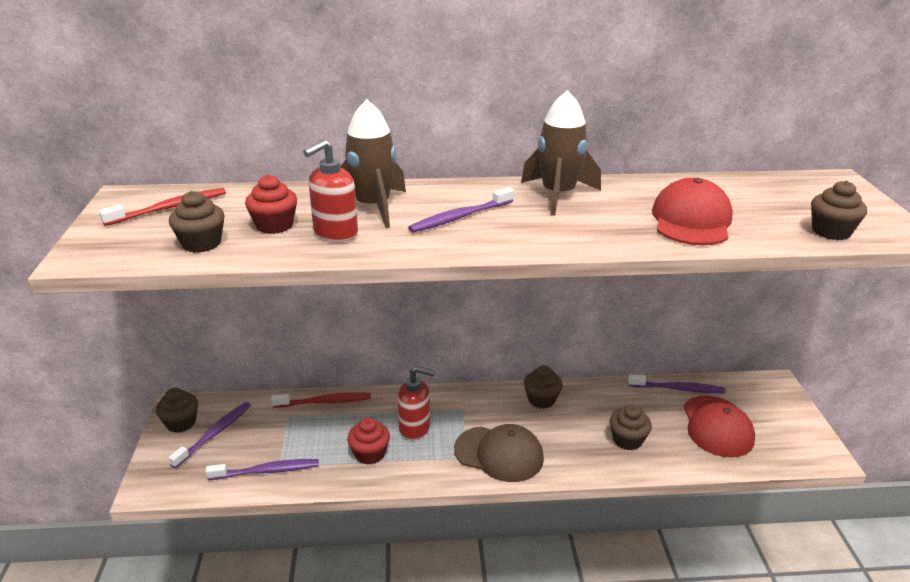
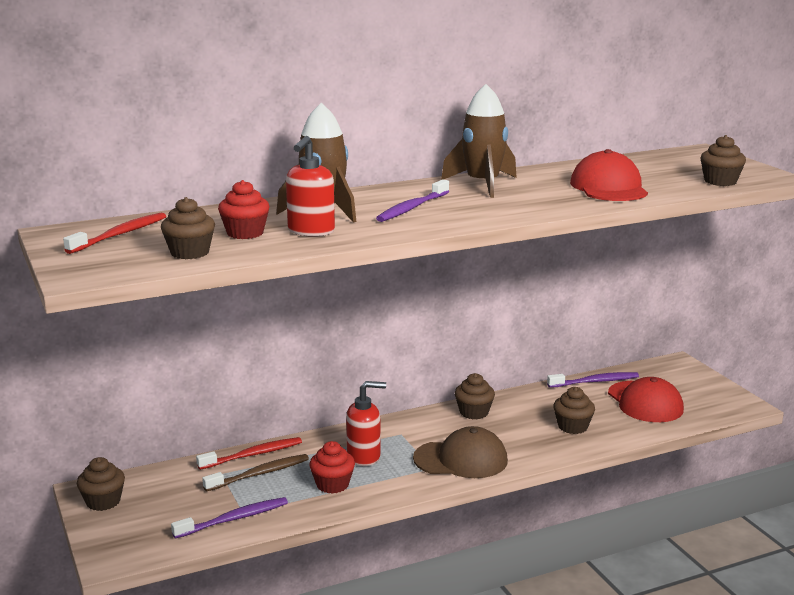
camera: 20 degrees left, 10 degrees down
(214, 434) = (150, 503): purple toothbrush -> none
(317, 425) = (259, 474): none -> brown toothbrush

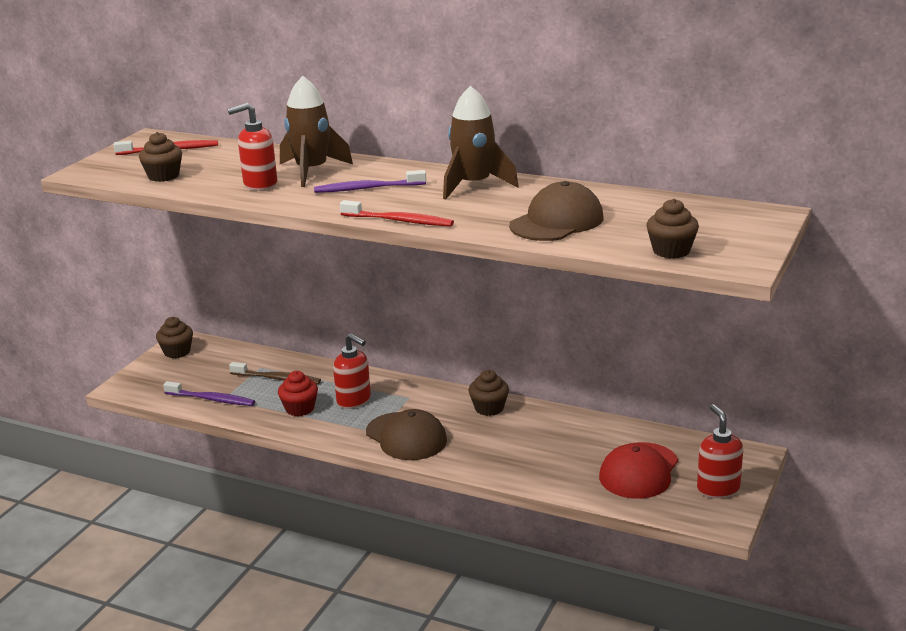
camera: 50 degrees right, 5 degrees up
(245, 233) = (225, 172): red cupcake -> none
(253, 455) = (298, 364): red toothbrush -> red toothbrush (399, 221)
(572, 427) = (535, 458): brown cupcake -> none
(595, 382) = (637, 433): purple toothbrush -> none
(609, 187) = (557, 222): red cap -> brown cap
(703, 389) = (718, 489): none -> red soap dispenser

